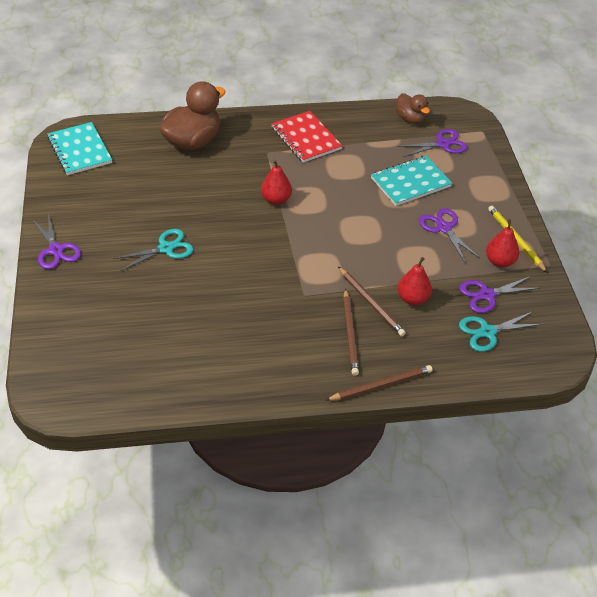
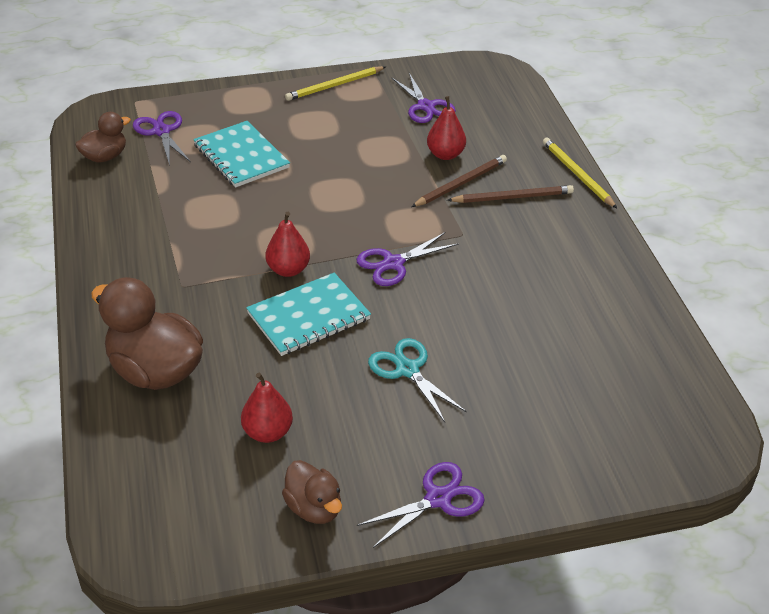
camera: 95 degrees left, 5 degrees down
(68, 199) = (314, 508): none -> brown duck
(79, 150) = (180, 519): turquoise notebook -> turquoise notebook (309, 316)
(306, 138) = (148, 249): red notebook -> none
(381, 385) = (577, 174): brown pencil -> yellow pencil
(444, 228) = (323, 132): purple scissors -> purple scissors (393, 263)
(487, 332) = (479, 108): turquoise scissors -> none
(499, 261) = (372, 97): red pear -> red pear (267, 432)

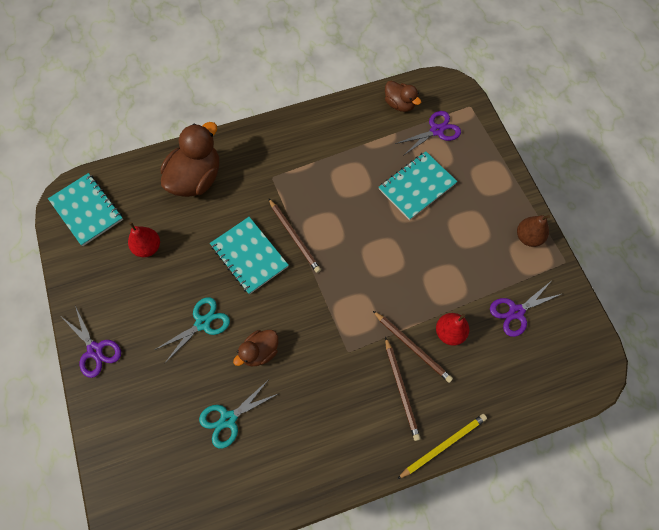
camera: 85 degrees right, 25 degrees up
(172, 518) = (87, 210): none -> turquoise notebook
(288, 270) = (294, 237): red pear -> brown pencil
(314, 508) = (91, 281): brown duck -> brown duck (260, 352)
(334, 86) = (528, 237): yellow pencil -> brown pear
(393, 263) = (308, 304): purple scissors -> none
(548, 347) = (228, 419): none -> turquoise scissors

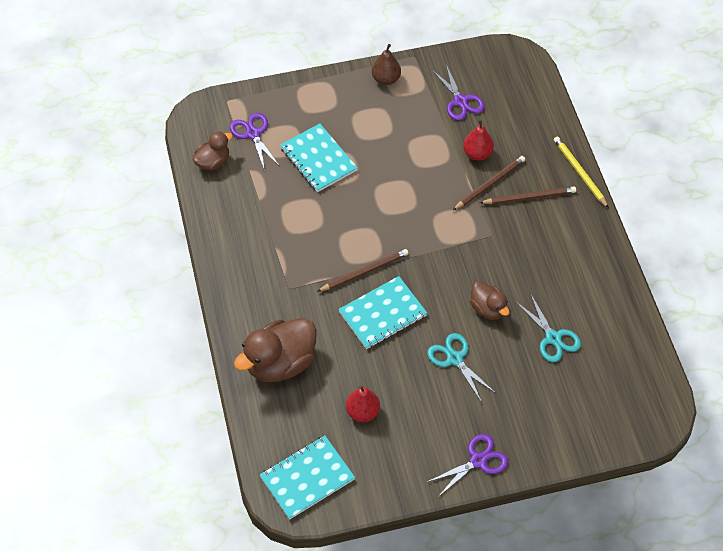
camera: 85 degrees left, 10 degrees down
(196, 178) = (280, 363): brown duck -> brown duck turned 75 degrees counterclockwise

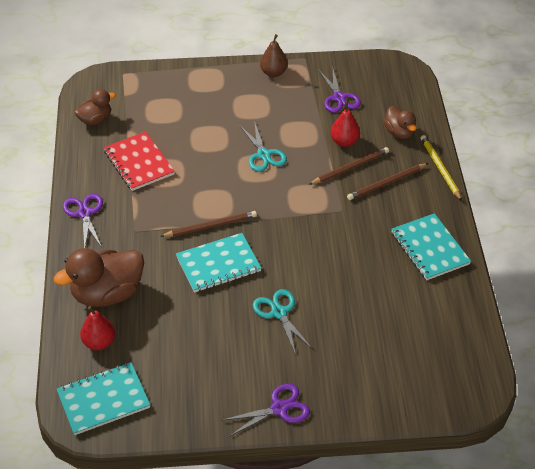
camera: 10 degrees right, 10 degrees down
(253, 134) = (139, 102): purple scissors -> purple scissors (84, 213)
(272, 208) = (139, 163): none -> red notebook
(318, 159) = (193, 129): turquoise notebook -> turquoise notebook (429, 248)
(362, 412) = (175, 347): red pear -> red pear (99, 342)
(488, 309) = (323, 273): brown duck -> brown duck (399, 133)
(529, 197) = (386, 183): brown pencil -> brown pencil turned 150 degrees clockwise
(553, 338) = (382, 307): turquoise scissors -> turquoise scissors (263, 155)

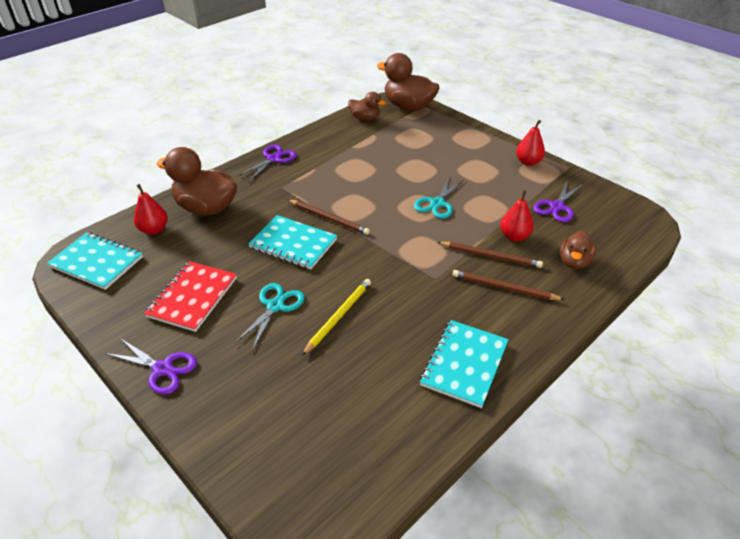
camera: 50 degrees right, 5 degrees down
(112, 82) = (408, 107): none -> brown duck
(139, 163) = (349, 154): red notebook -> red notebook (192, 297)
(273, 73) = (528, 162): brown pear -> red pear
(440, 168) = (572, 313): yellow pencil -> yellow pencil (338, 316)

